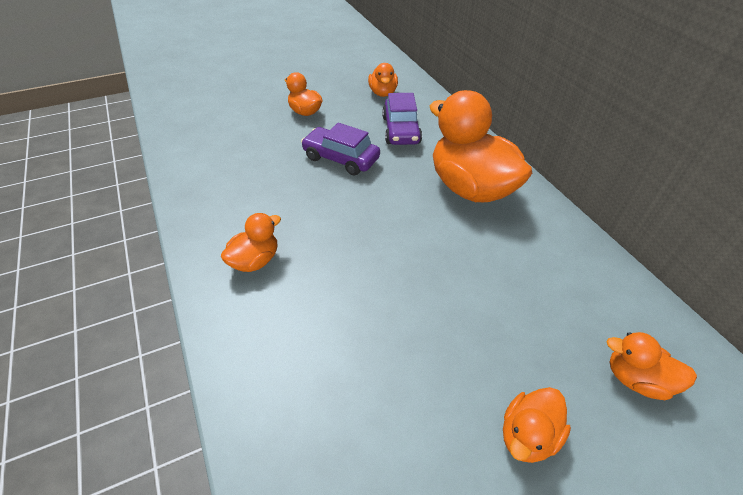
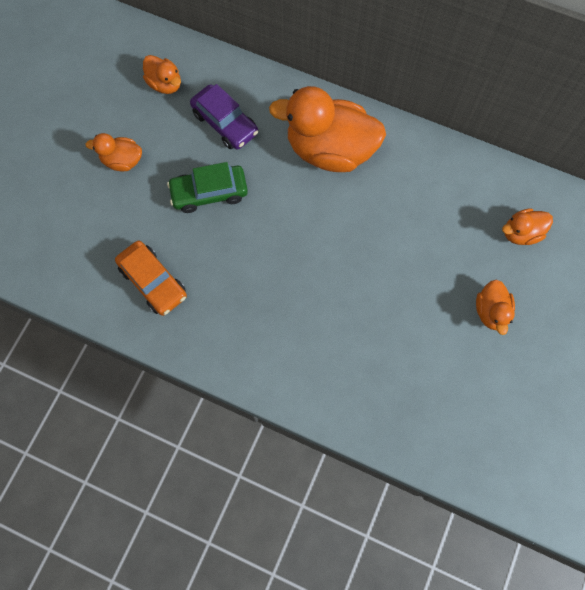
camera: 40 degrees left, 25 degrees up
(233, 182) = (153, 282): none -> orange car
(255, 261) = (248, 331): orange duck -> none
(341, 158) = (209, 193): purple car -> green car

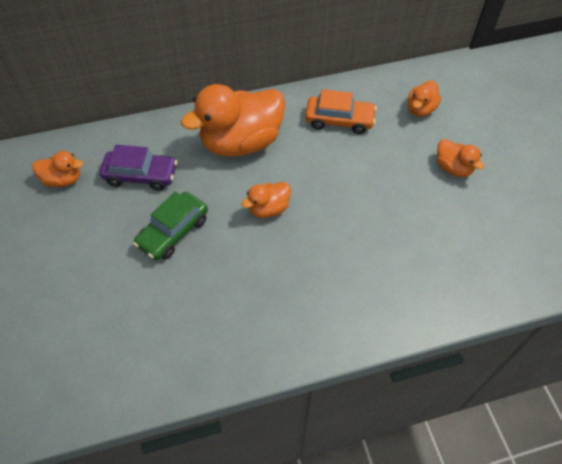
camera: 40 degrees left, 15 degrees down
(122, 161) = (73, 259): orange duck -> orange duck (268, 209)
(153, 282) = (186, 331): orange car -> orange car (339, 120)

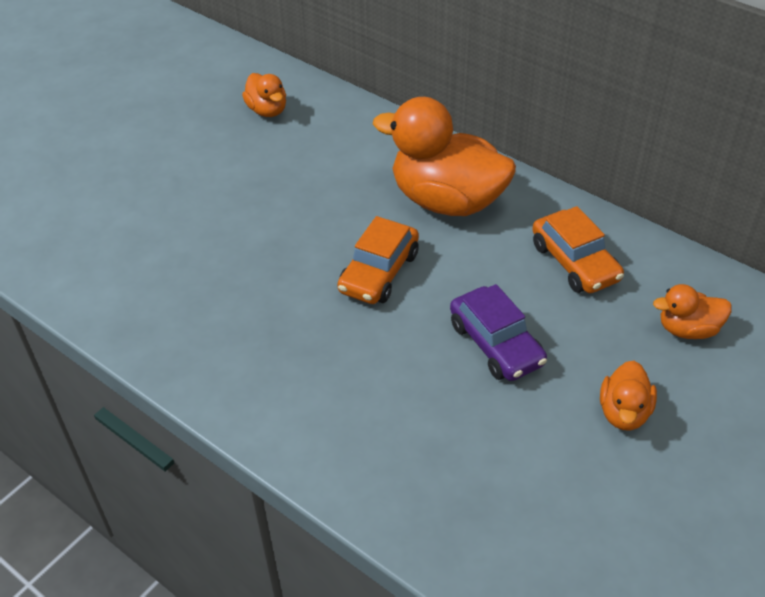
camera: 55 degrees right, 10 degrees down
(141, 175) = (324, 155): purple car -> purple car (496, 344)
(173, 232) = (279, 218): green car -> none
(268, 209) = (379, 272): orange duck -> orange car

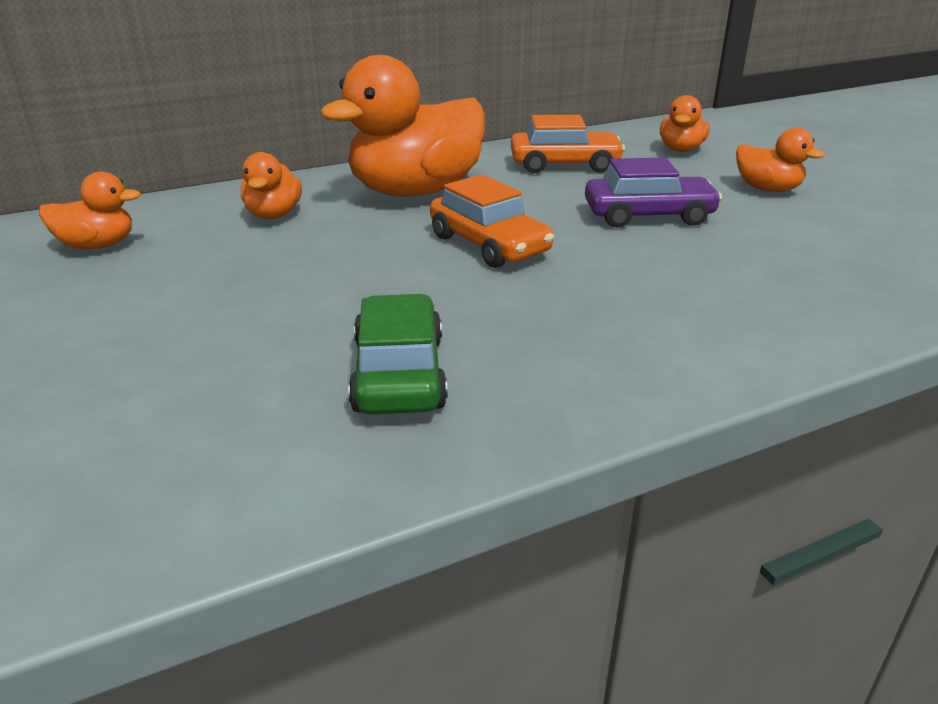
camera: 65 degrees left, 15 degrees down
(194, 294) = (399, 374): none -> green car
(357, 154) = (274, 215): none -> orange duck

